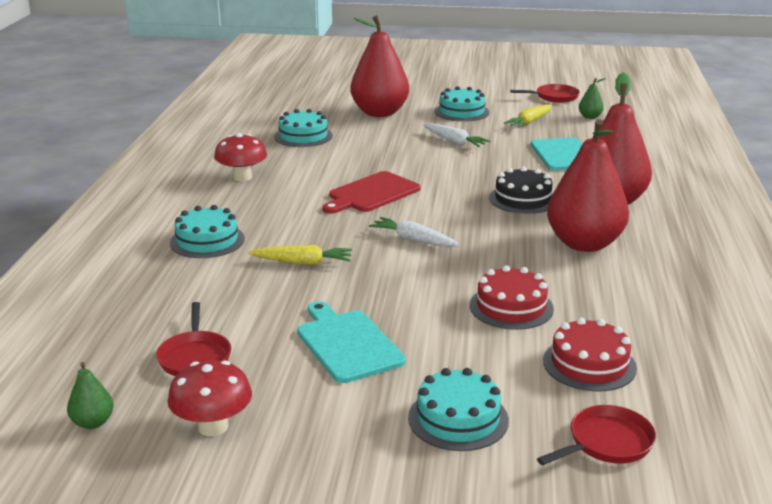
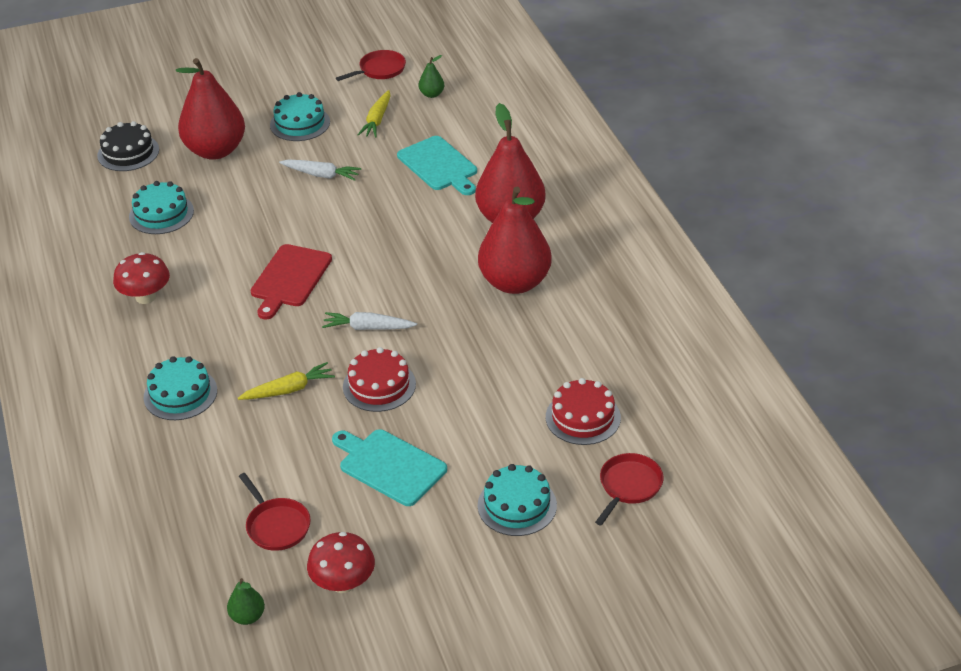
camera: 25 degrees left, 15 degrees up
(511, 307) = (494, 379): red cake -> red cake (379, 385)
(523, 199) = (433, 241): black cake -> black cake (128, 152)

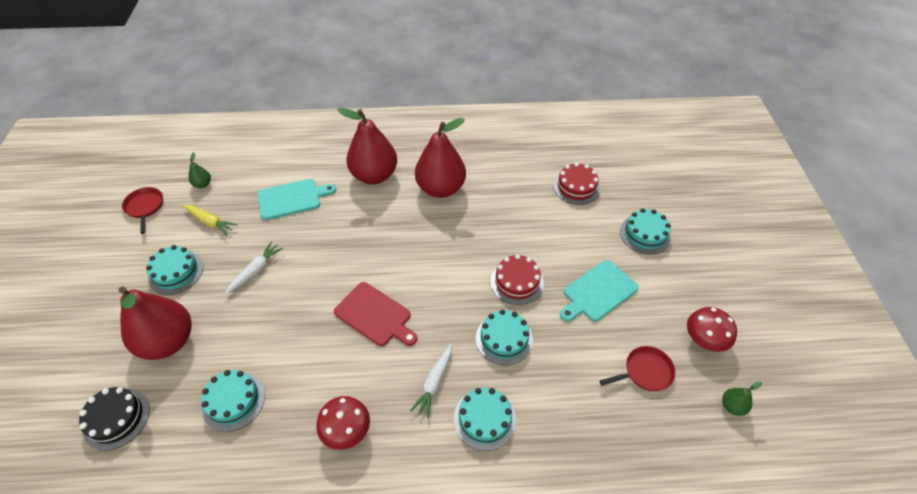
camera: 75 degrees left, 10 degrees up
(289, 389) = (504, 339): yellow carrot -> turquoise cake
(368, 328) = (453, 276): white carrot -> white carrot (434, 382)
(628, 486) = (637, 182): red pan -> none

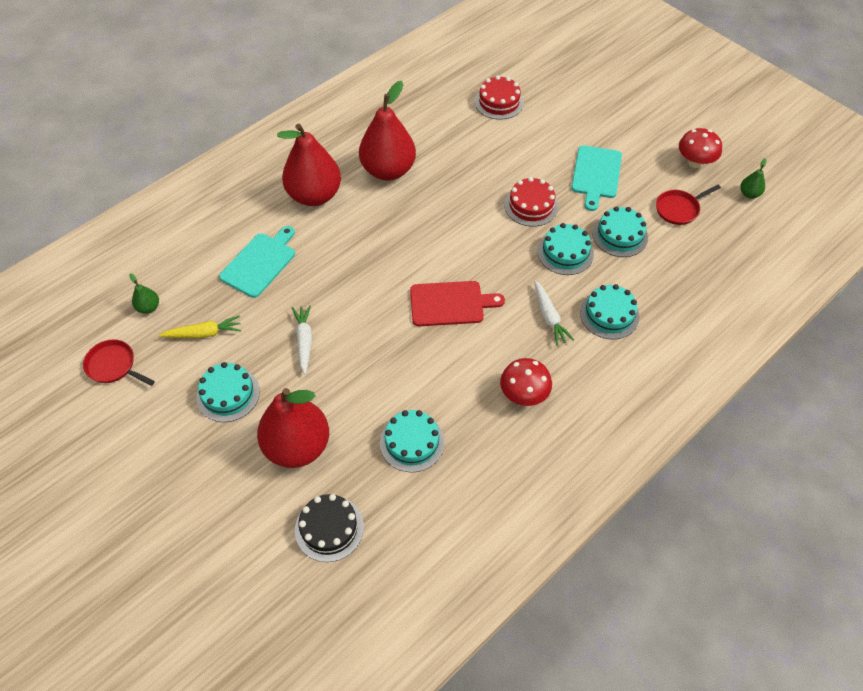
camera: 40 degrees left, 5 degrees up
(645, 234) = (586, 109): turquoise cake -> turquoise cake (620, 235)
(645, 372) = (679, 209): red pan -> red pan turned 150 degrees counterclockwise

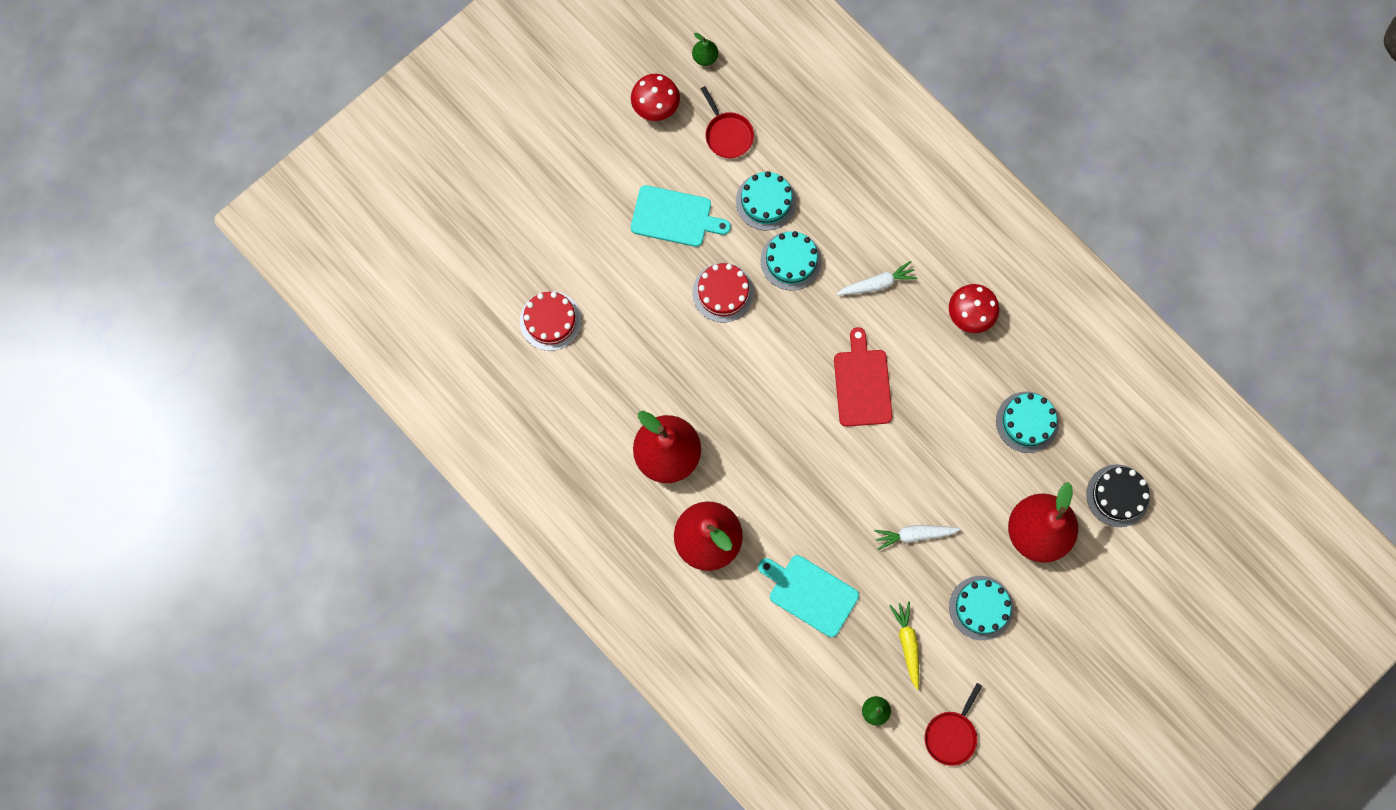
camera: 90 degrees left, 20 degrees up
(609, 314) = (872, 224): turquoise cake -> none

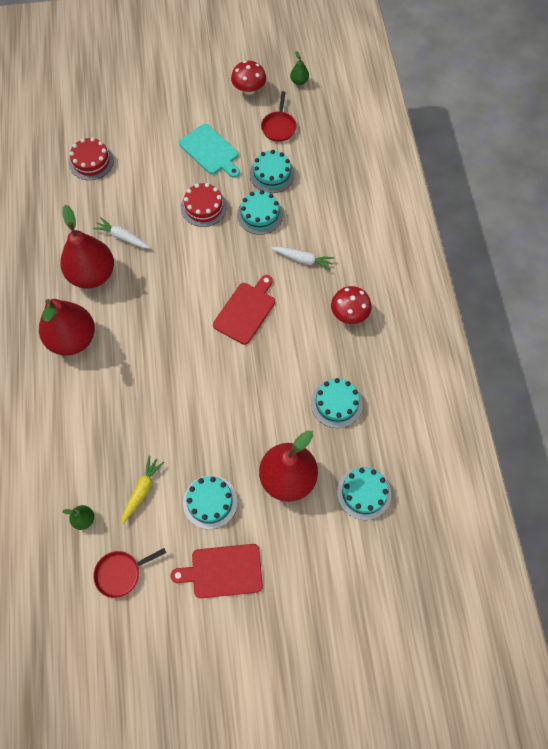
camera: 35 degrees right, 10 degrees down
(810, 593) = (107, 415): turquoise cutting board -> none
(914, 535) = (203, 424): white carrot -> white carrot (123, 237)
(1044, 663) = (223, 571): none -> red cutting board
(1118, 495) = (364, 493): black cake -> turquoise cake

